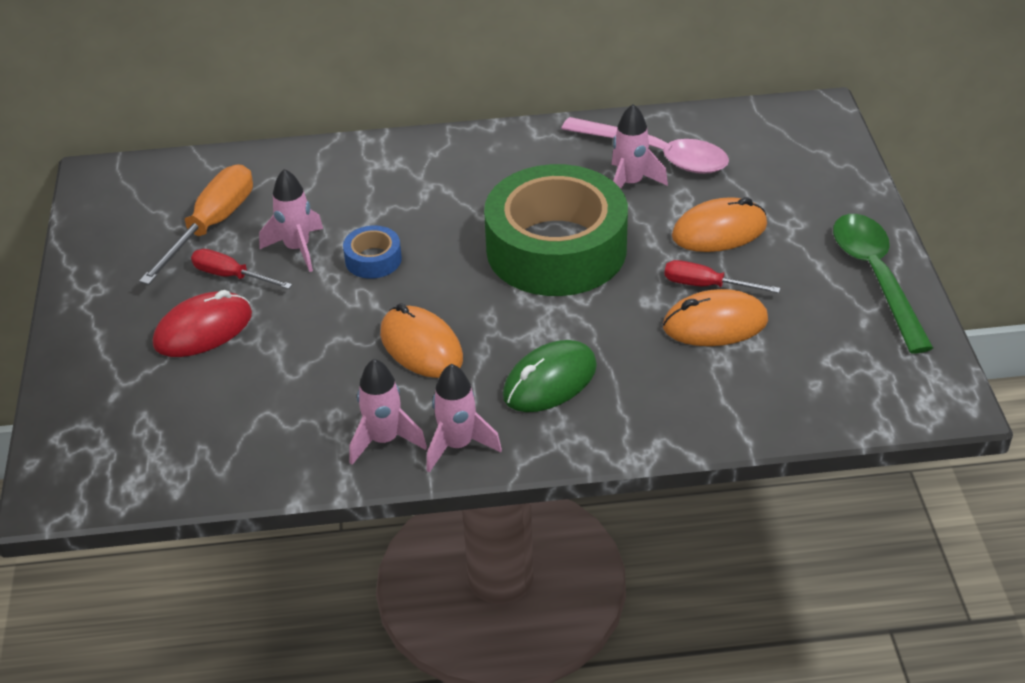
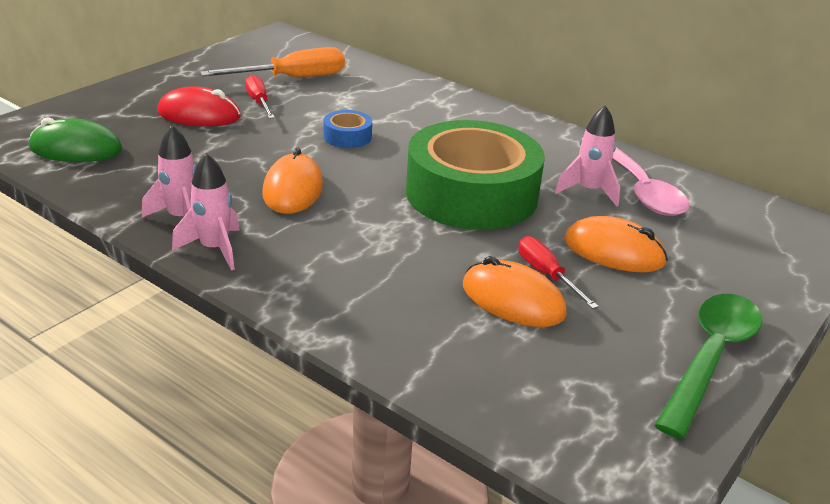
camera: 40 degrees right, 10 degrees down
(297, 249) = (316, 110): pink rocket -> none
(550, 381) = (334, 255): green mouse -> green mouse (76, 149)

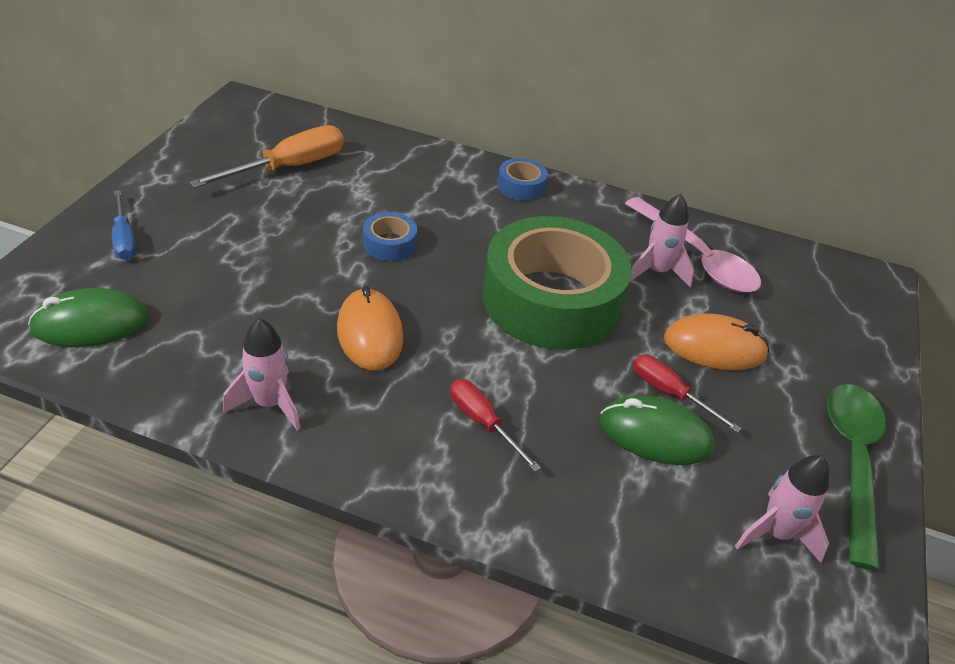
camera: 20 degrees left, 10 degrees up
(133, 104) = (124, 239): none -> blue screwdriver
(199, 115) = (211, 242): red mouse -> none
(214, 249) = (328, 440): pink rocket -> pink rocket (775, 533)
(259, 102) = (269, 210): red screwdriver -> red screwdriver (483, 422)
(492, 116) = (521, 186): none -> blue tape
(513, 300) = (655, 435): orange mouse -> green mouse

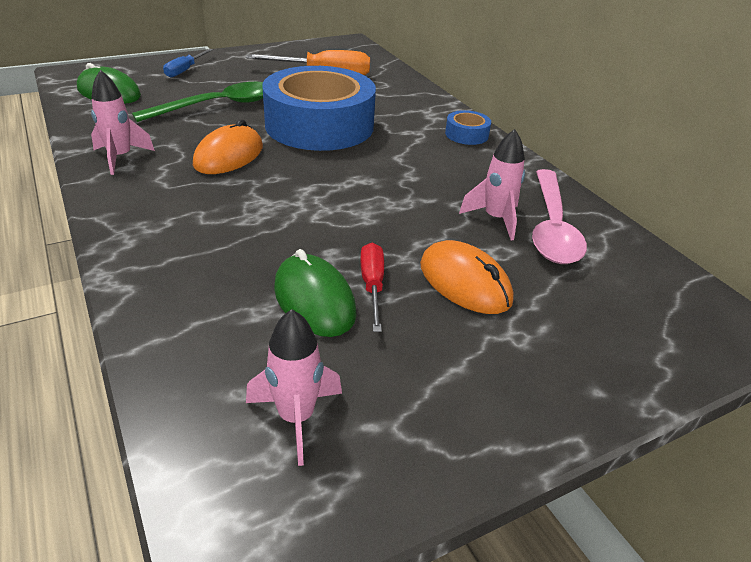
camera: 45 degrees right, 5 degrees down
(389, 244) = (319, 125): blue tape -> blue tape, size x2.49
(483, 422) = (211, 226): red screwdriver -> none
(551, 300) = (377, 195): green tape -> none
(852, 461) = (465, 427): green spoon -> green spoon (218, 106)

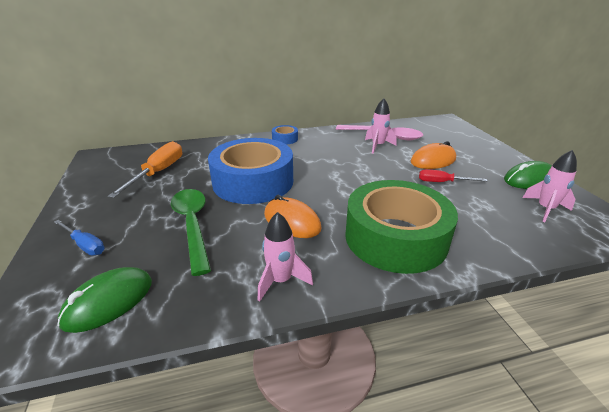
camera: 75 degrees left, 5 degrees down
(194, 228) = (395, 237): none -> green tape
(314, 300) = (459, 199): green mouse -> green mouse (529, 180)

